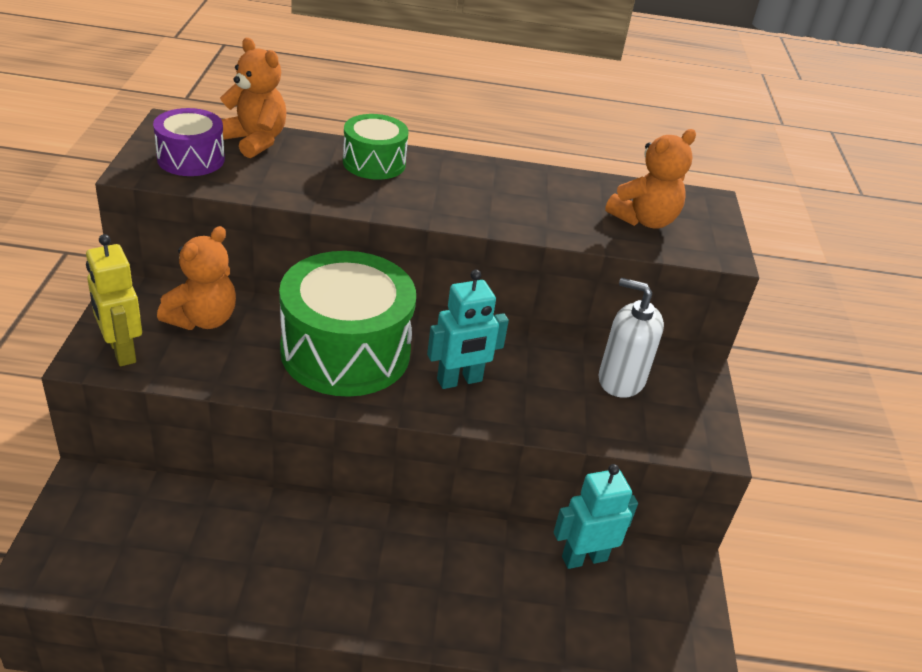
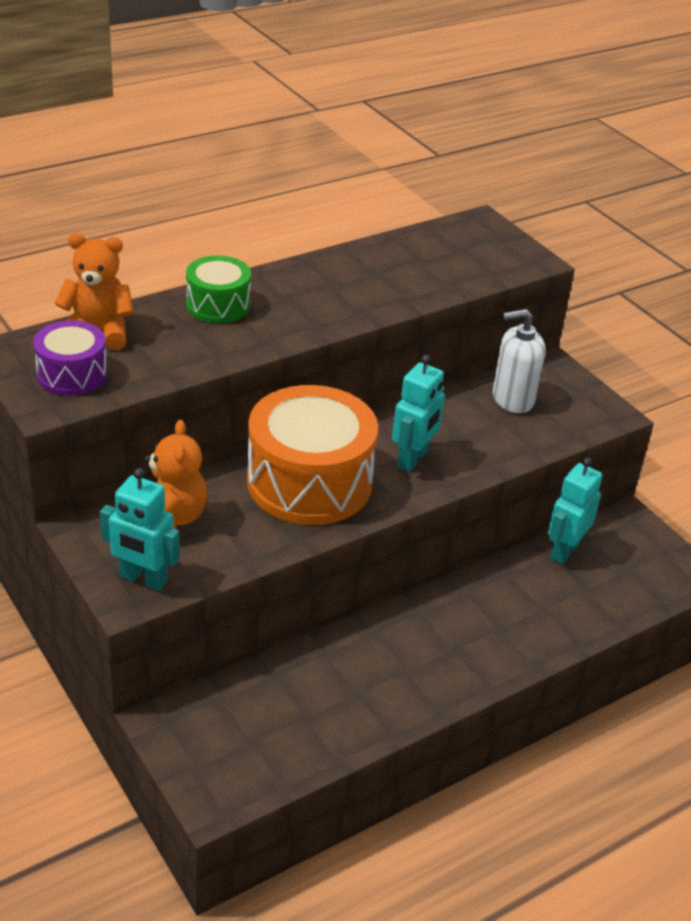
camera: 35 degrees left, 0 degrees up
(121, 351) = (143, 579): yellow robot -> turquoise robot
(345, 351) = (309, 482): green drum -> orange drum
(644, 220) = (460, 259): orange teddy bear -> none

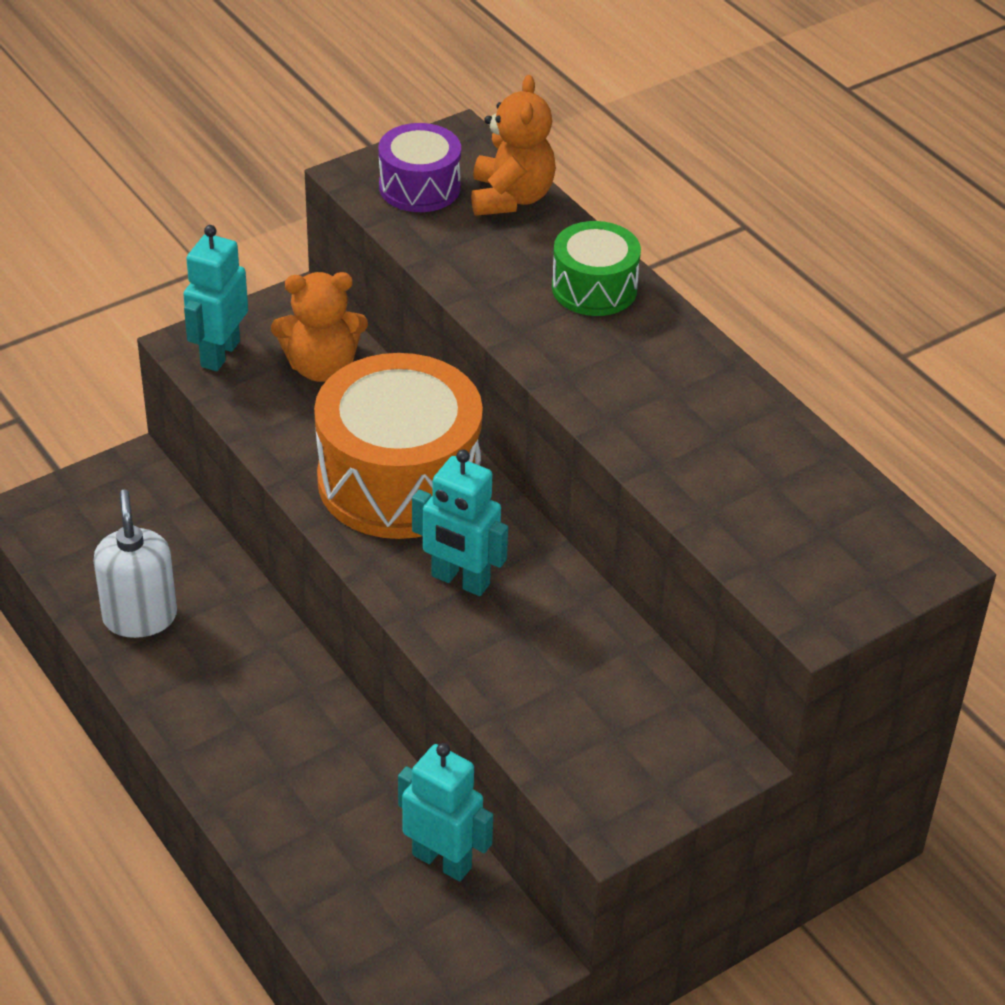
camera: 90 degrees right, 5 degrees up
(513, 399) = (624, 699): white soap dispenser -> white soap dispenser (140, 617)

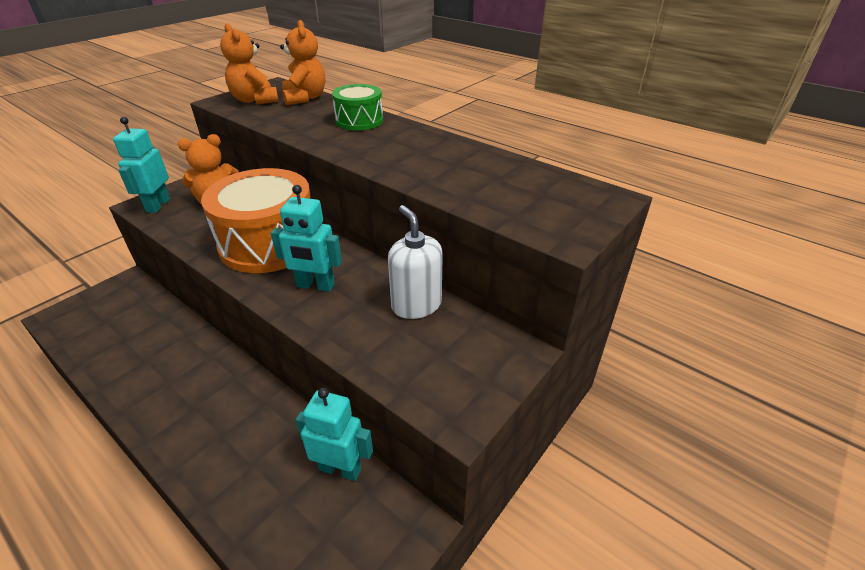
camera: 15 degrees left, 5 degrees down
(140, 617) = (124, 359): white soap dispenser -> white soap dispenser (416, 305)
(419, 187) = (255, 100): purple drum -> orange teddy bear

